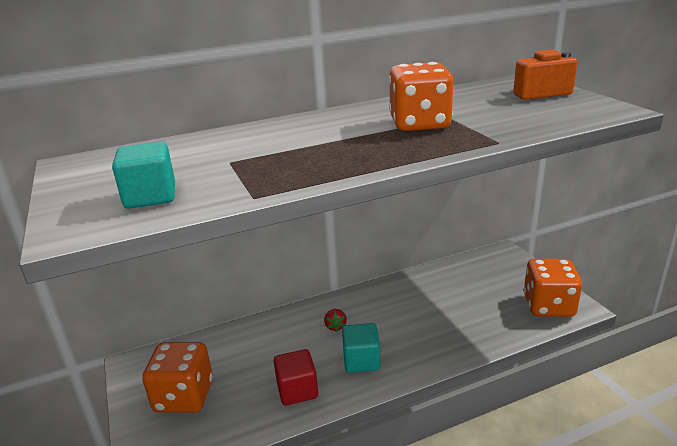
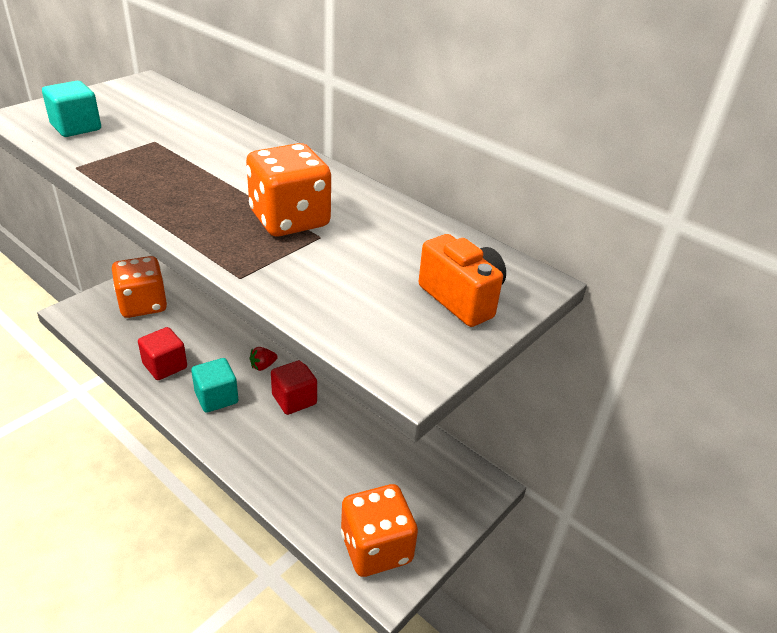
camera: 60 degrees right, 10 degrees up
(386, 316) = (294, 399): none -> red cube

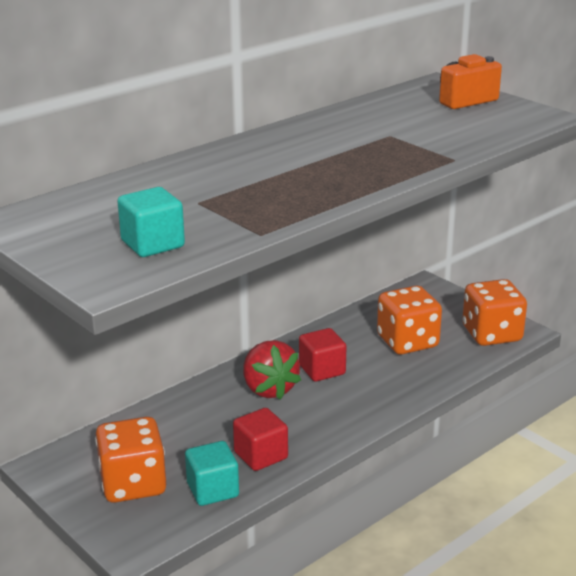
camera: 80 degrees left, 10 degrees down
(216, 397) = (316, 417): turquoise cube -> turquoise cube (213, 490)
(263, 366) = (269, 389): red strawberry -> red strawberry, size x2.17
(289, 219) = (364, 145): orange dice -> orange dice (407, 342)

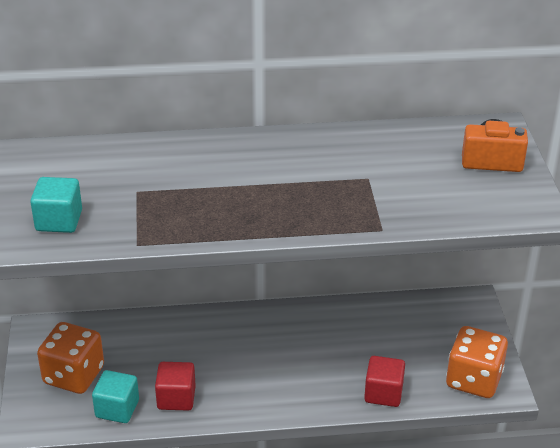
camera: 35 degrees right, 10 degrees up
(269, 389) = (241, 342): red strawberry -> none
(322, 370) = (298, 345): red cube -> red cube (383, 393)
(407, 342) = (393, 352): orange dice -> none

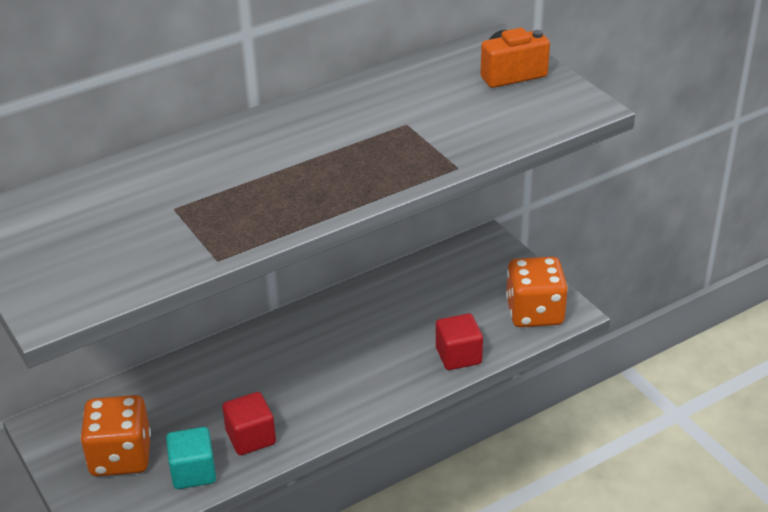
camera: 25 degrees left, 0 degrees up
(59, 220) = (109, 264): turquoise cube -> none

